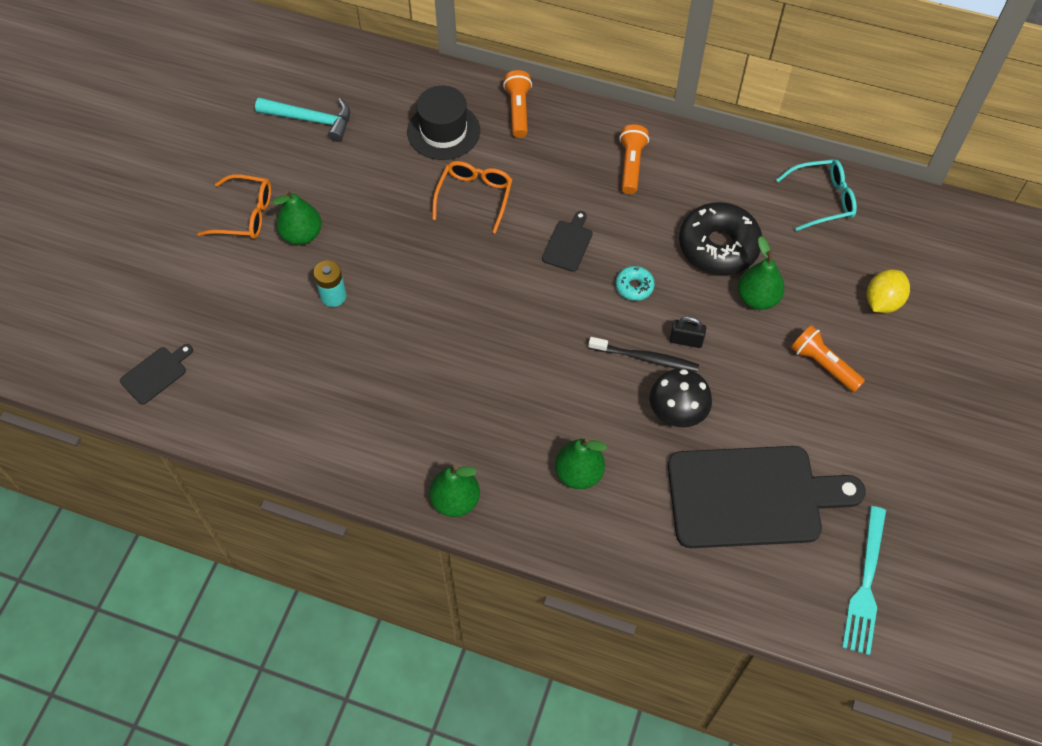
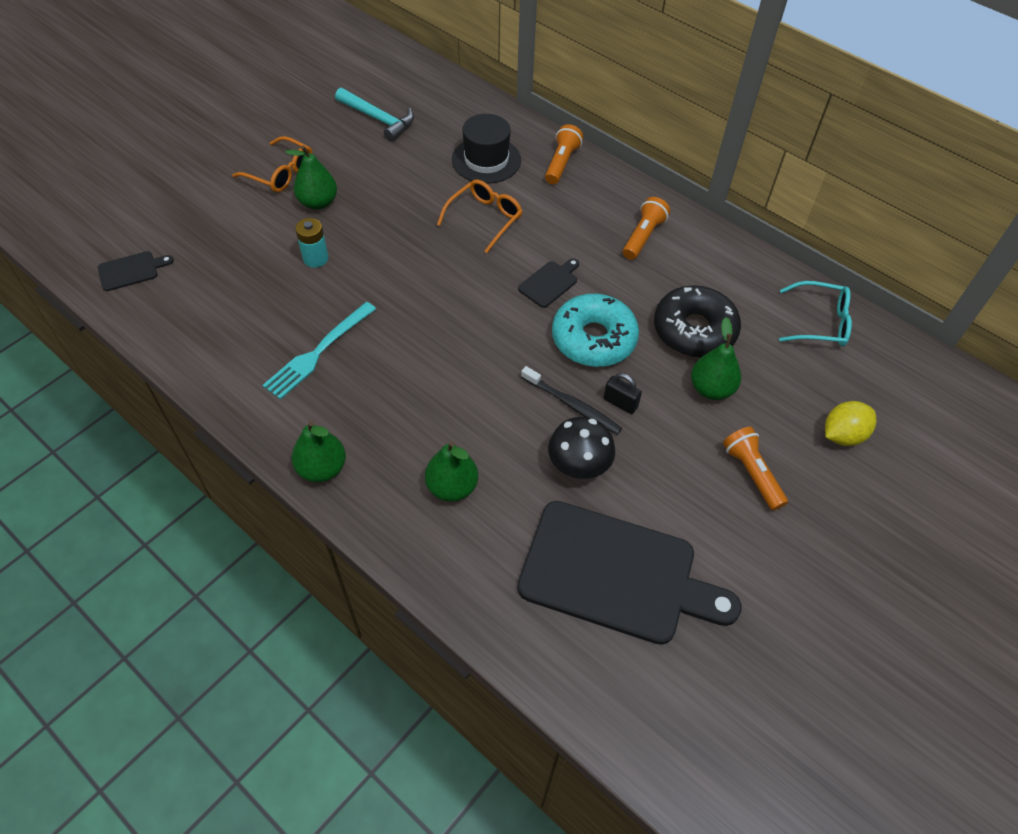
camera: 20 degrees right, 5 degrees down
(634, 286) = (593, 339): turquoise donut -> turquoise donut, size x2.16
(865, 586) = (697, 714): turquoise fork -> turquoise fork (317, 353)

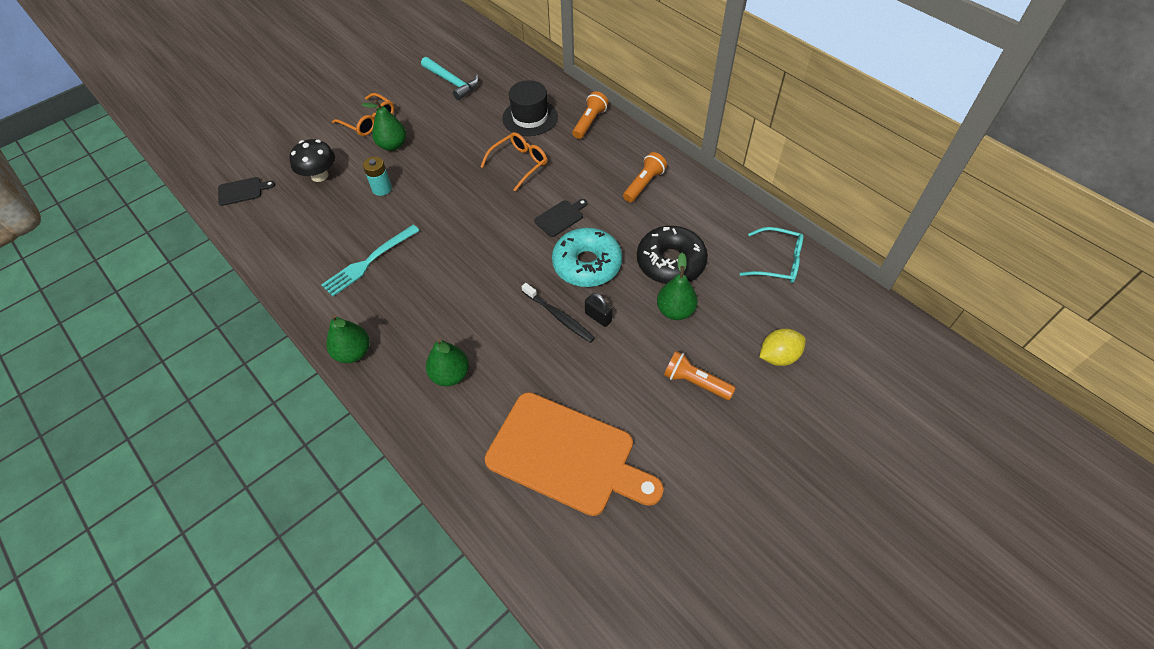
camera: 10 degrees right, 0 degrees up
(578, 465) = (554, 365): black mushroom -> black mushroom (319, 175)
(615, 574) = (566, 455): black cutting board -> orange cutting board
(751, 473) = (695, 382): orange flashlight -> orange flashlight turned 45 degrees counterclockwise

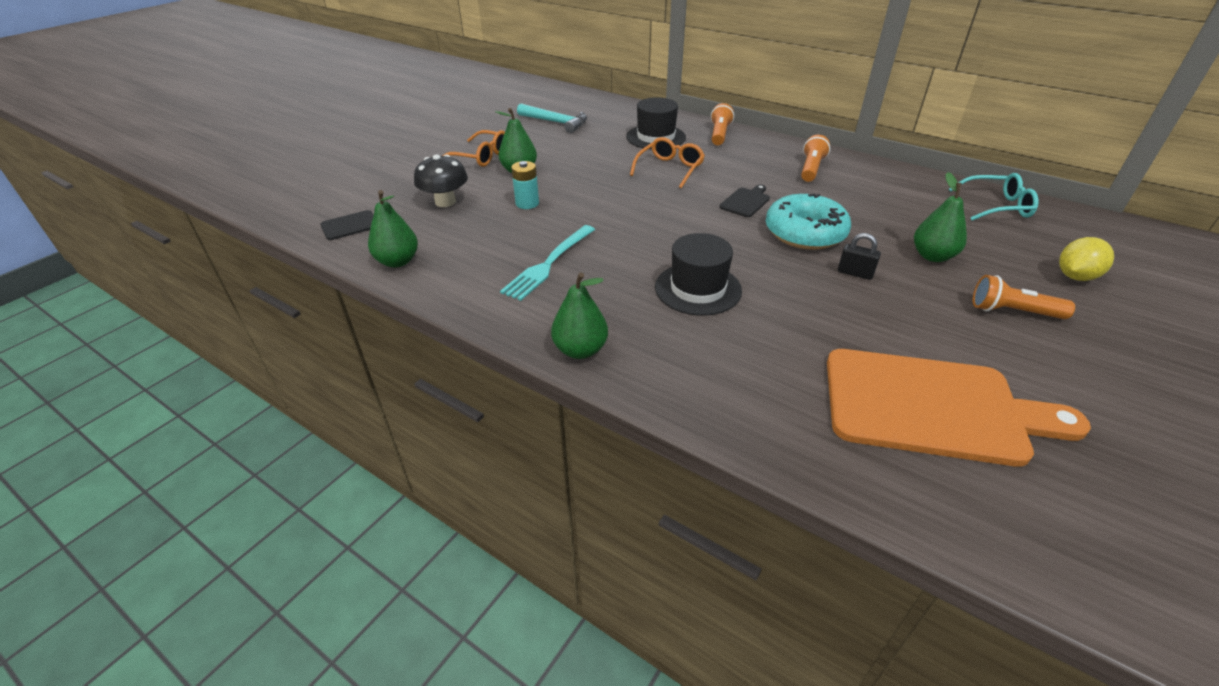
camera: 15 degrees left, 15 degrees down
(450, 375) = (722, 351): green pear -> green pear (398, 261)
(466, 310) = (698, 289): none -> black hat
(559, 317) = (811, 279): black toothbrush -> none
(670, 262) = (891, 220): black donut -> none

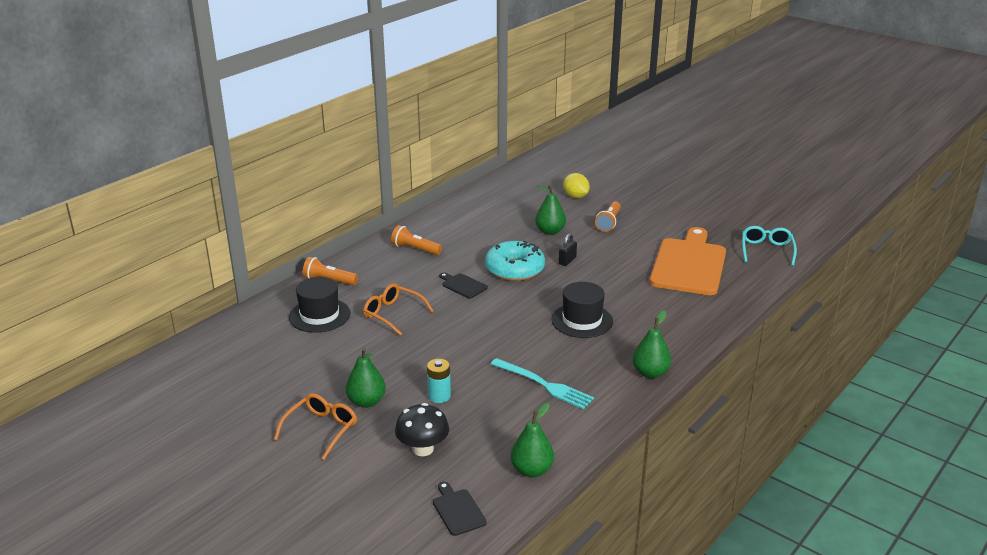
camera: 85 degrees left, 10 degrees down
(556, 122) = (249, 376): turquoise hammer -> none
(996, 206) = (491, 196): turquoise glasses -> turquoise glasses (766, 250)

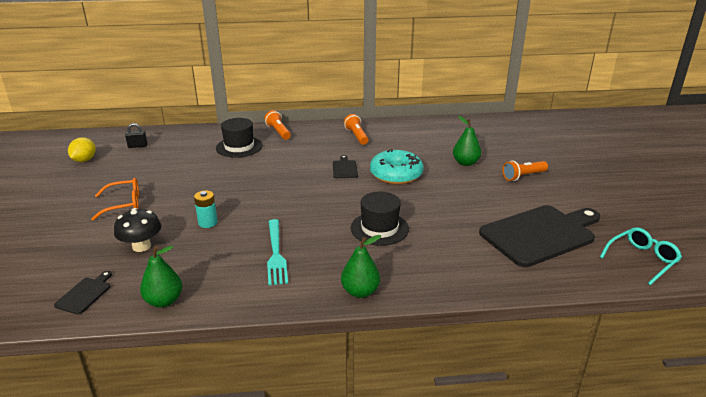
camera: 45 degrees right, 0 degrees up
(366, 402) = (170, 203): green pear -> none
(393, 314) = (275, 165): orange glasses -> none
(567, 261) = (443, 186): black padlock -> black padlock (137, 146)
(575, 196) = (528, 149): yellow lemon -> yellow lemon (84, 160)
(689, 264) = (540, 234): orange cutting board -> black cutting board

